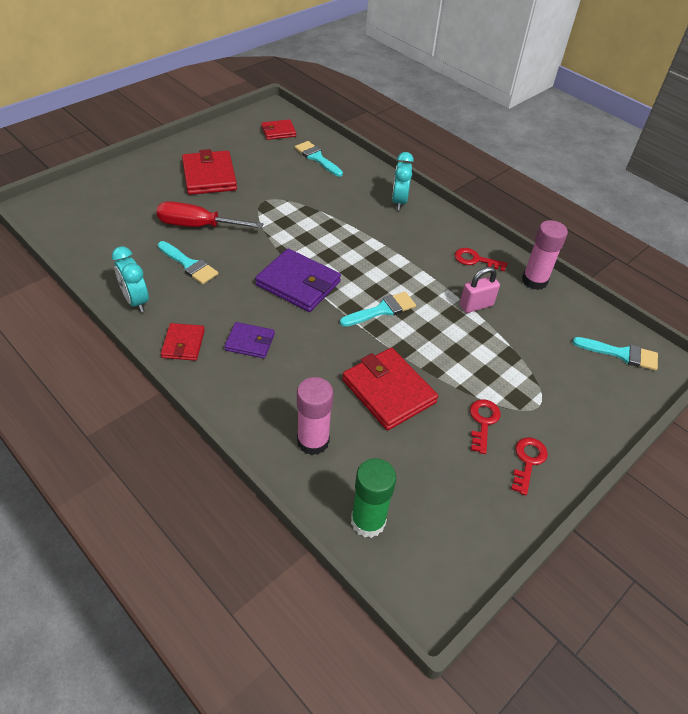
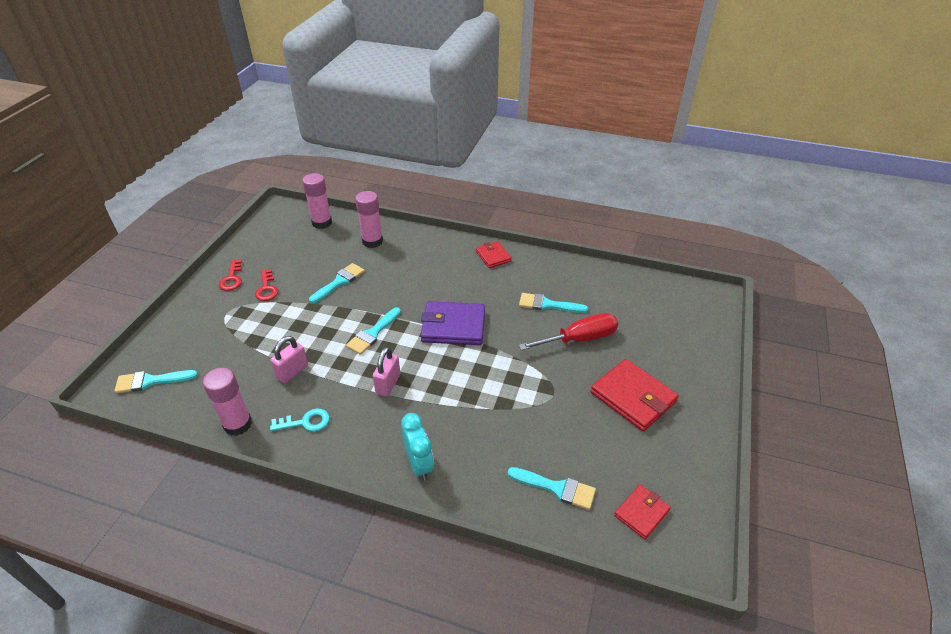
camera: 155 degrees right, 5 degrees down
(136, 301) = (552, 266): turquoise clock -> none
(250, 342) = (452, 273): purple wallet -> none
(368, 521) = (322, 223): green glue stick -> pink glue stick
(388, 391) = (339, 282): red wallet -> turquoise brush
(392, 260) = (388, 384): none -> pink padlock
(475, 260) = (305, 422): red key -> turquoise key

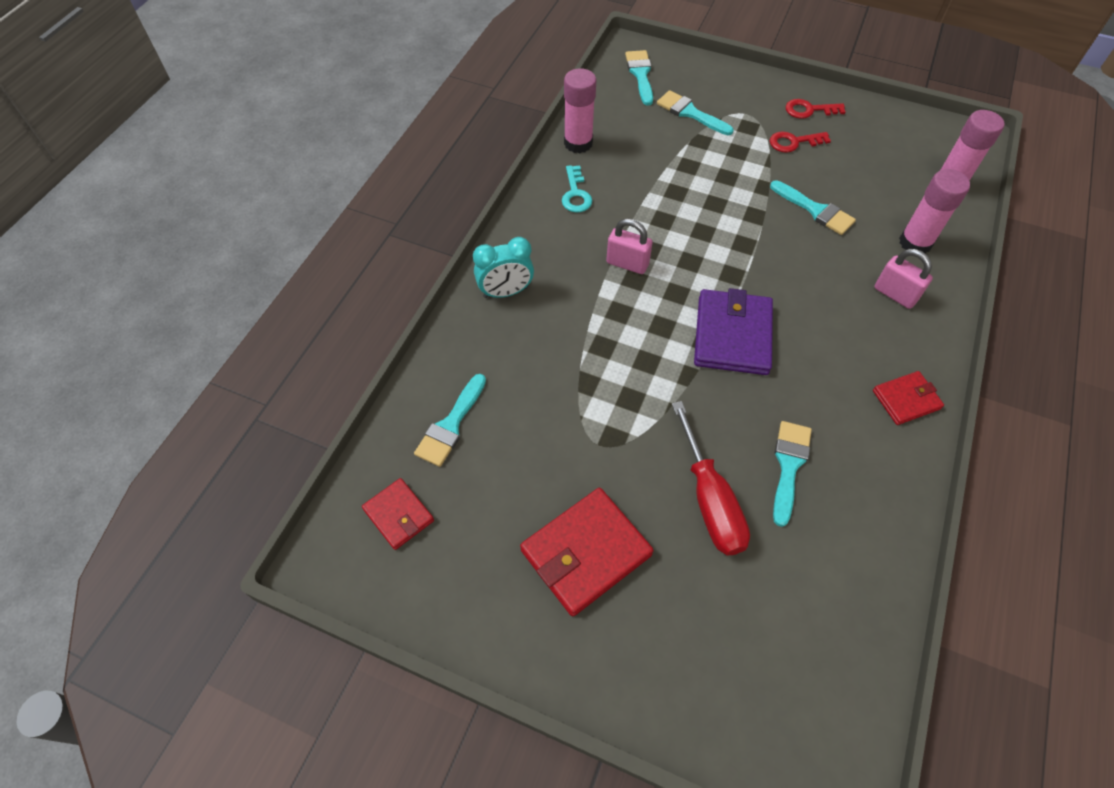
camera: 95 degrees right, 15 degrees up
(292, 372) = (650, 177): pink padlock -> pink padlock (895, 294)
(372, 333) = (715, 247): turquoise brush -> turquoise brush (690, 113)

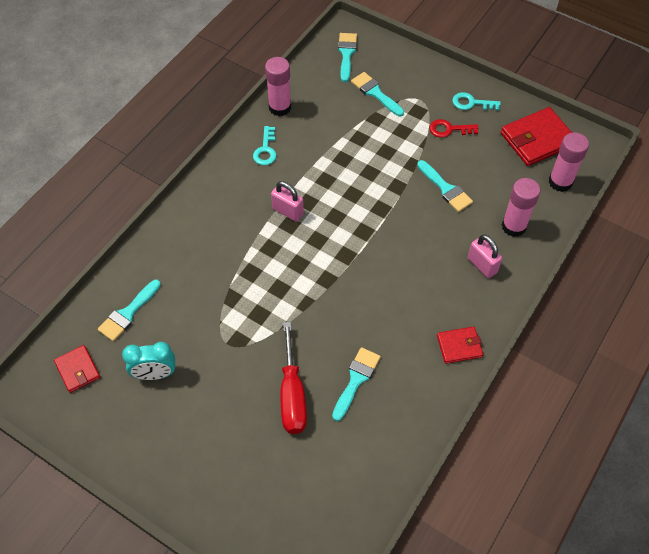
camera: 10 degrees right, 0 degrees up
(505, 292) = (192, 221): turquoise clock -> turquoise clock (155, 374)
(586, 552) = (196, 416): red wallet -> red wallet (537, 139)
(732, 335) = (348, 278): purple wallet -> none
(809, 110) = (471, 103): red key -> turquoise key

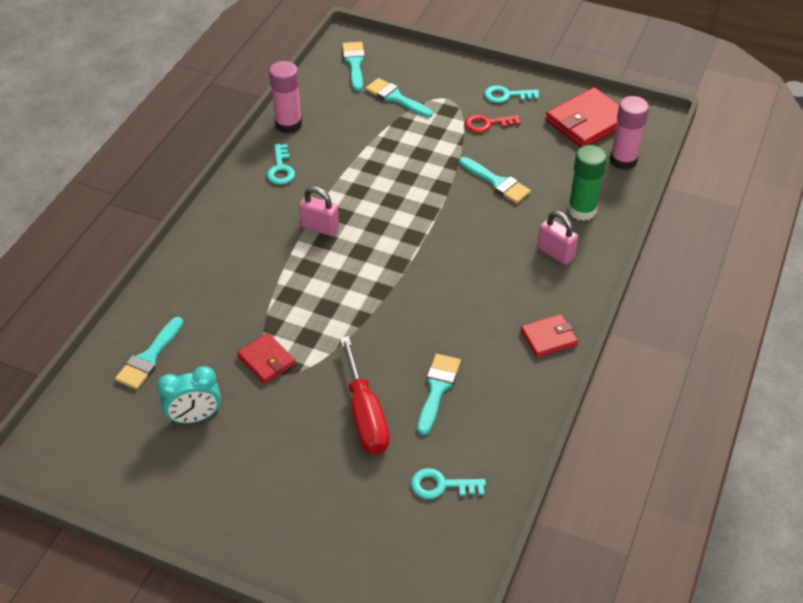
camera: 10 degrees left, 10 degrees down
(77, 370) = (98, 426): red wallet -> red wallet (266, 360)
(342, 469) = (441, 485): none -> turquoise key
(514, 226) = (582, 210): pink glue stick -> green glue stick

